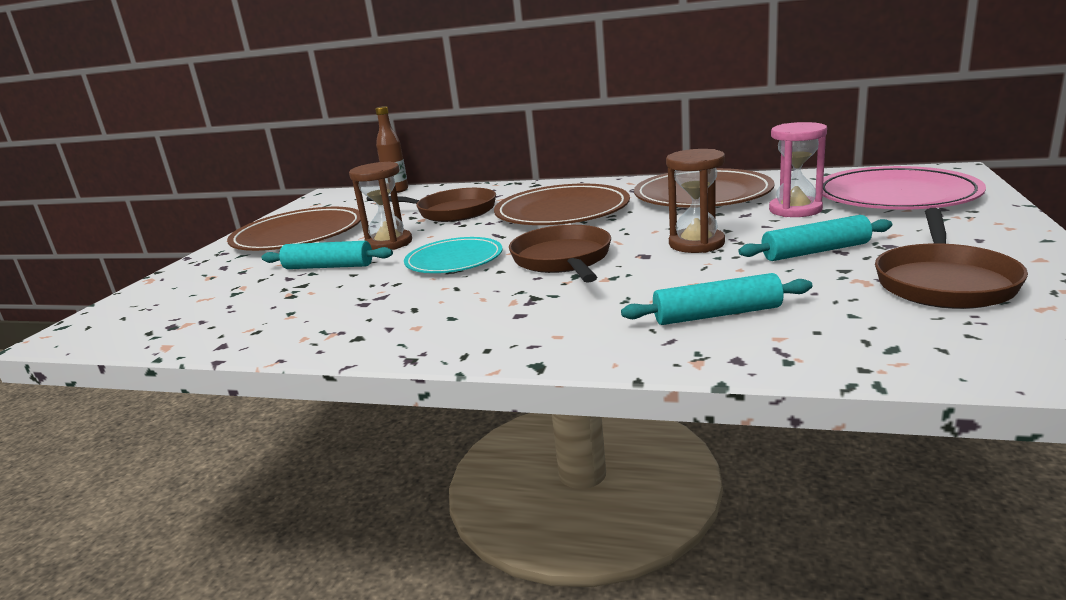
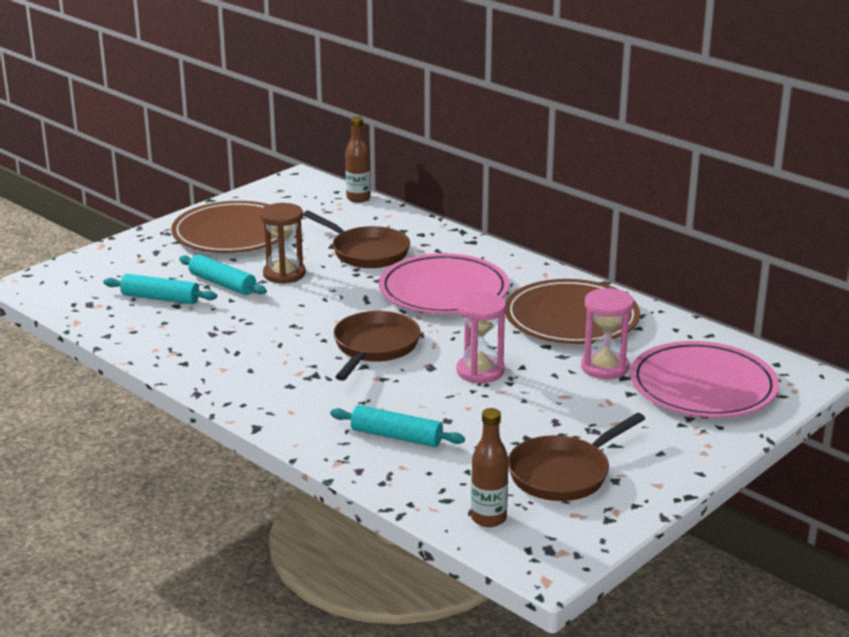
camera: 25 degrees right, 5 degrees up
(454, 260) = (307, 314): turquoise plate -> none
(562, 211) = (444, 290): brown plate -> pink plate
(696, 244) = (480, 371): brown hourglass -> pink hourglass
(815, 251) = (540, 414): turquoise rolling pin -> turquoise rolling pin (160, 298)
(976, 347) = (488, 518): none -> brown bottle

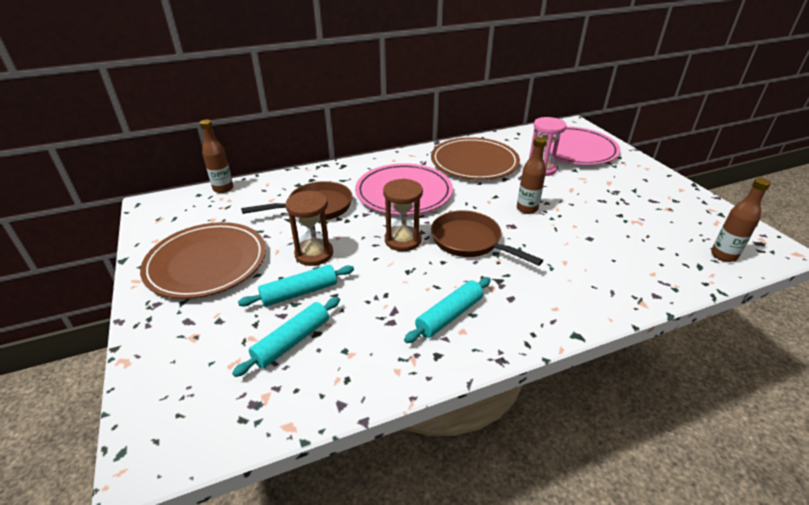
camera: 65 degrees left, 10 degrees up
(345, 311) = (403, 240): none -> brown hourglass
(396, 436) = (608, 265): turquoise rolling pin -> turquoise rolling pin (449, 315)
(480, 371) = (527, 209): pink hourglass -> brown bottle
(564, 473) = (666, 214): brown pan -> none

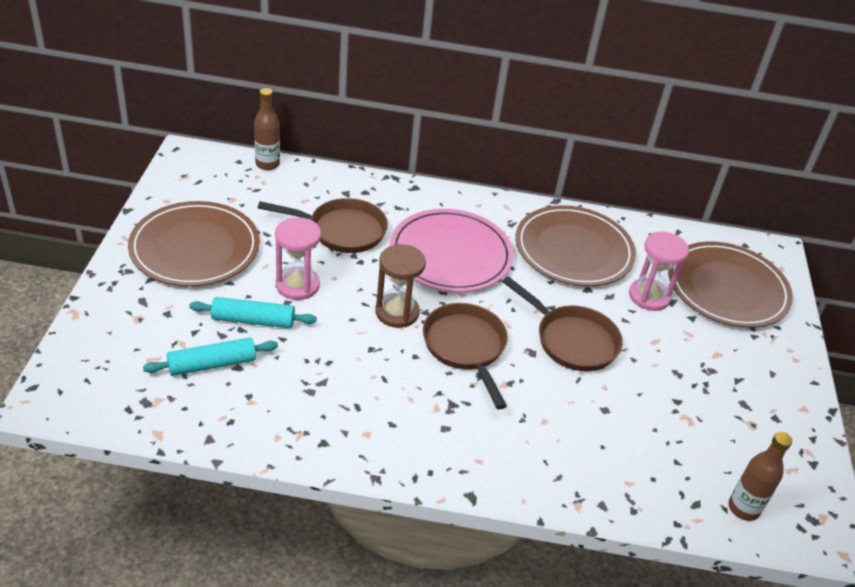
camera: 25 degrees right, 5 degrees up
(314, 254) = (297, 285): brown hourglass -> pink hourglass
(449, 315) = (369, 413): turquoise rolling pin -> none
(527, 209) = (571, 340): brown bottle -> brown pan
(574, 149) = (727, 288): pink plate -> brown plate

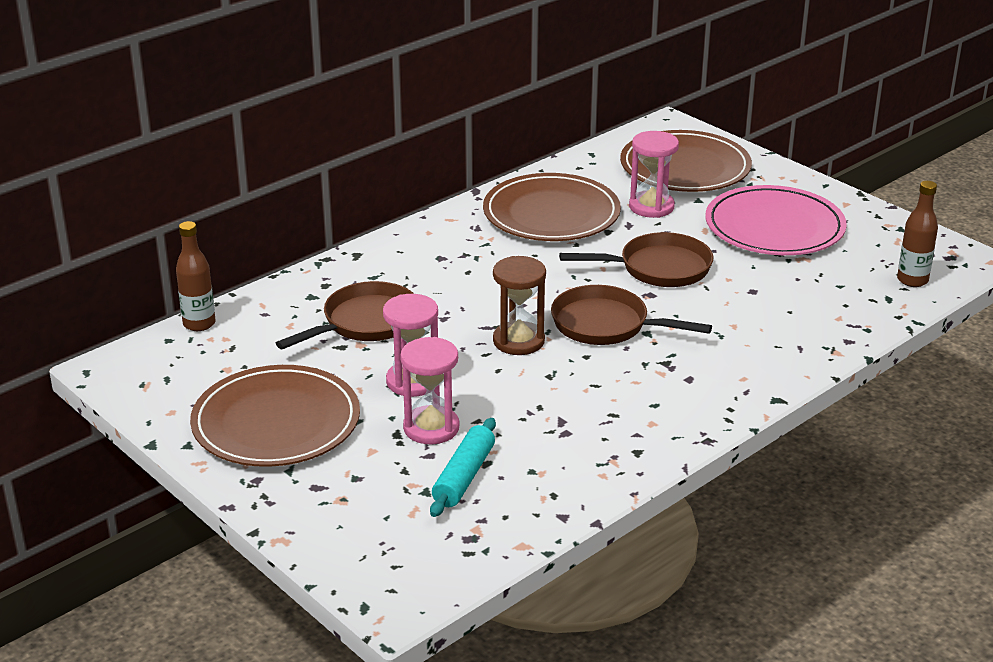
camera: 45 degrees left, 10 degrees down
(253, 320) = (431, 428): turquoise rolling pin -> pink hourglass
(450, 254) = (477, 278): pink plate -> pink plate (774, 227)

